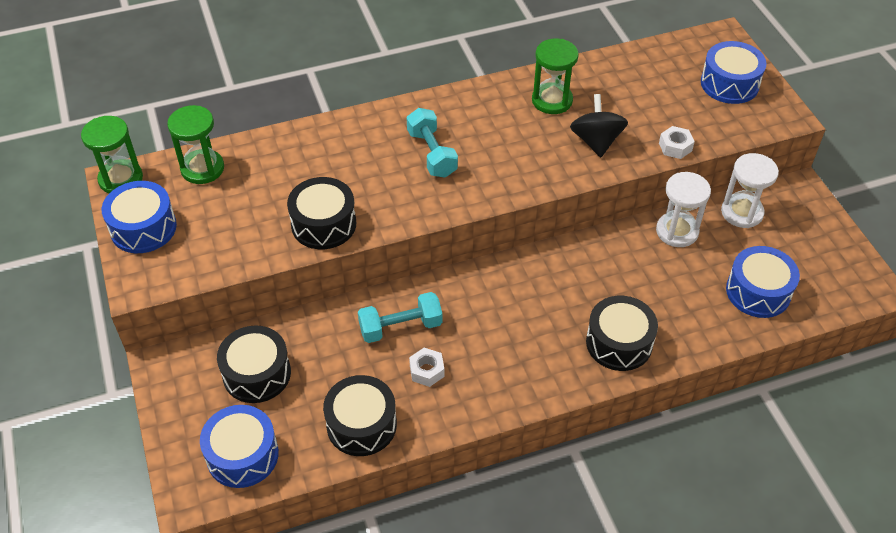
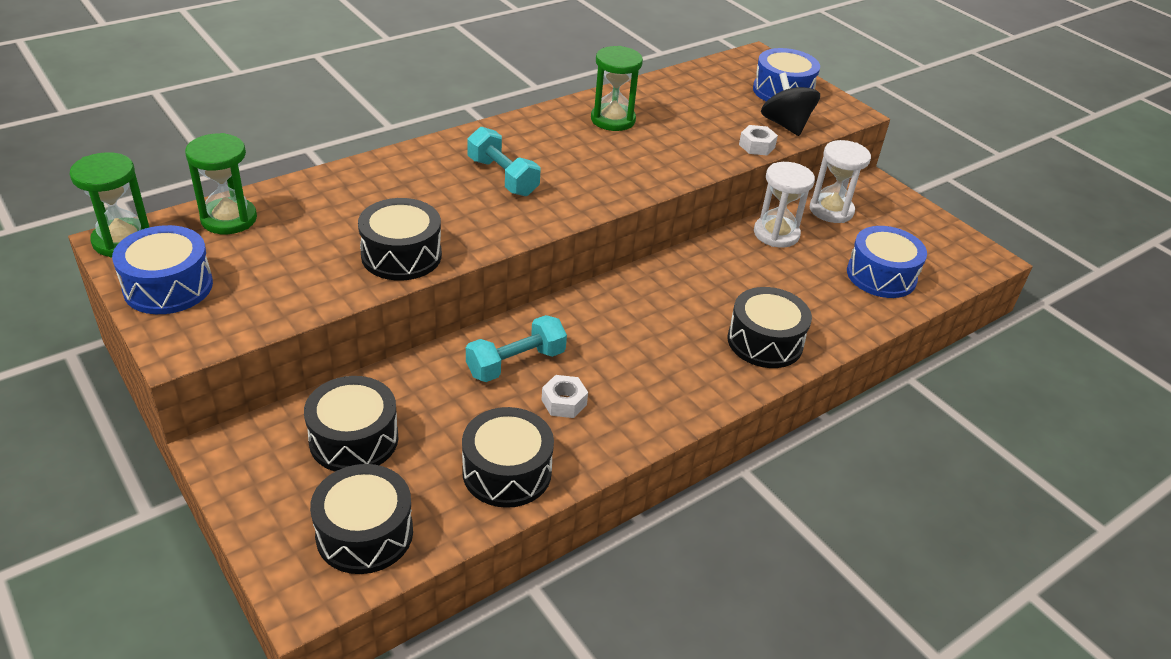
camera: 20 degrees left, 10 degrees down
(242, 455) = (364, 533): blue drum -> black drum
(596, 141) = (675, 149): black spinning top -> black spinning top (785, 125)

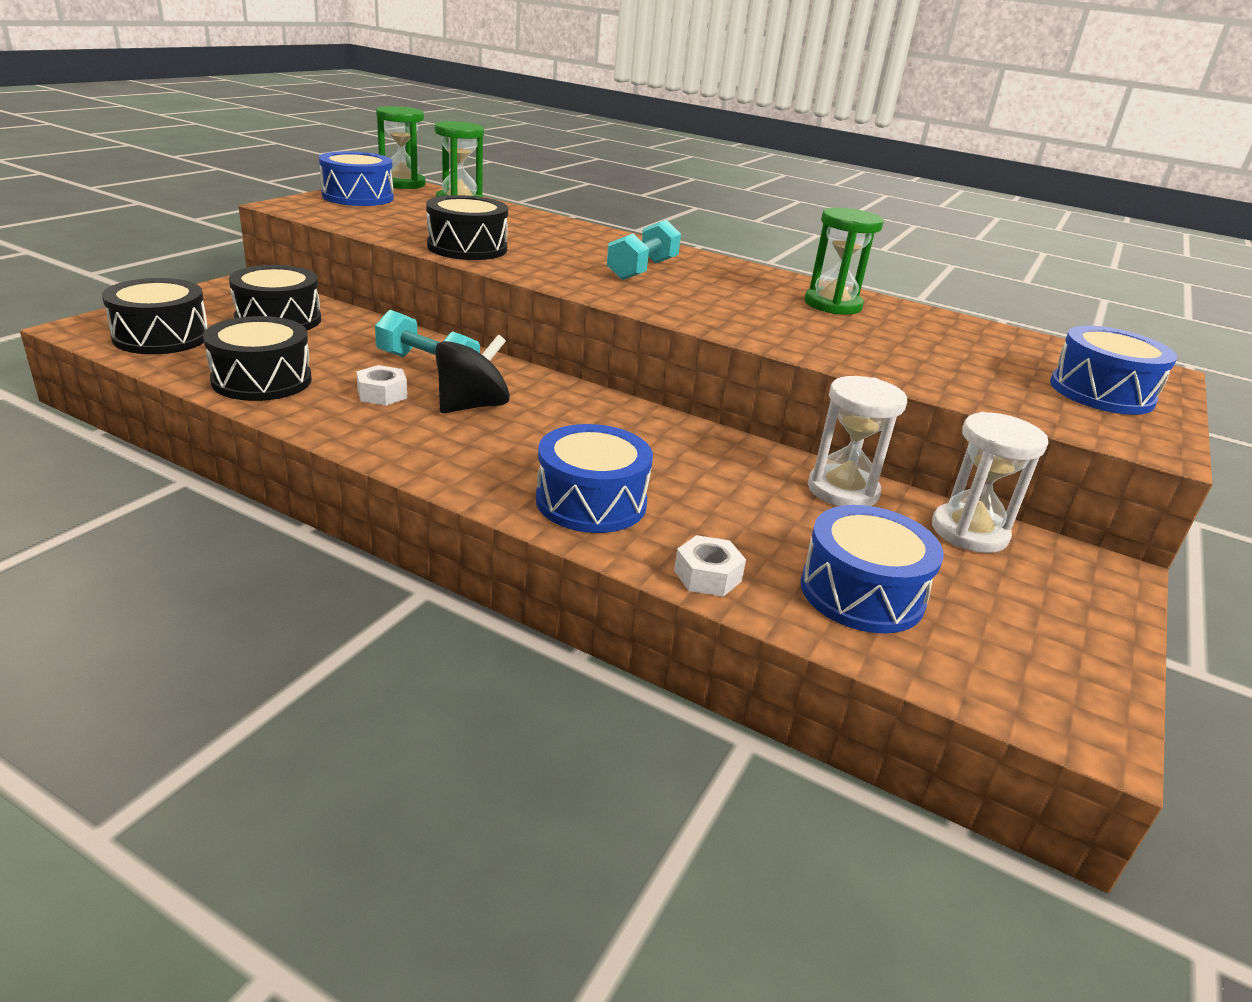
camera: 65 degrees right, 10 degrees down
(757, 146) = (923, 382): white nut -> white nut (707, 576)
(765, 342) = (591, 502): black drum -> blue drum
(785, 125) = (1015, 398): black spinning top -> black spinning top (472, 406)

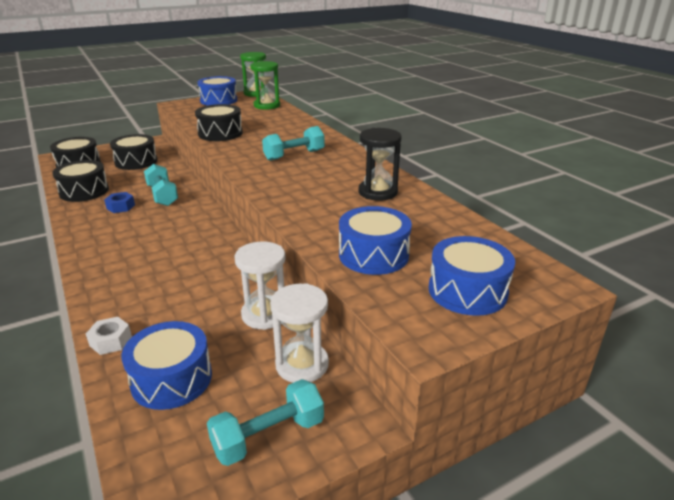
camera: 35 degrees right, 0 degrees up
(382, 394) = (121, 207): white nut -> blue nut
(472, 406) = (149, 220): black spinning top -> none
(591, 502) = (122, 284): blue drum -> blue drum (373, 255)
(832, 305) = (378, 192): green hourglass -> black hourglass
(1055, 612) = (268, 436): none -> turquoise dumbbell

